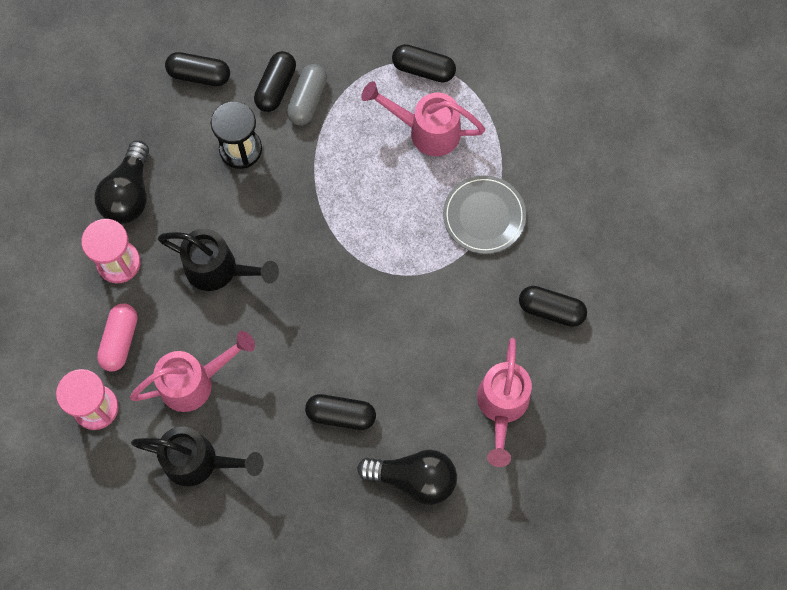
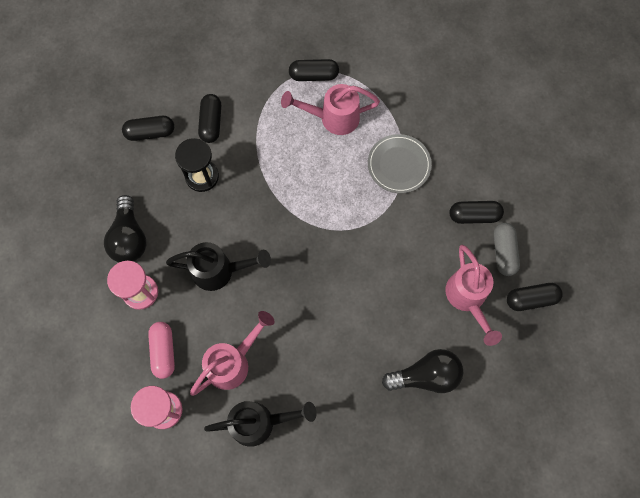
camera: 20 degrees left, 0 degrees up
(307, 100) = (238, 124): grey capsule -> grey capsule (503, 252)
(341, 415) = (353, 347): black capsule -> black capsule (531, 299)

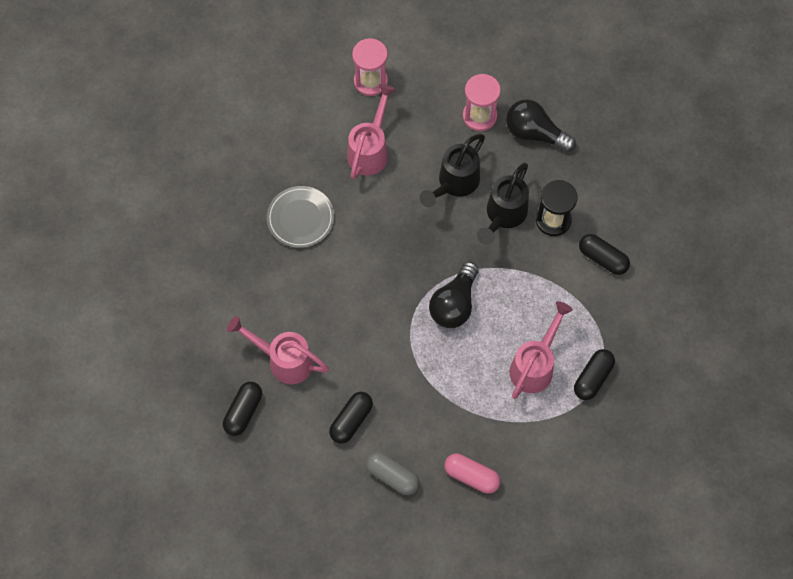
camera: 125 degrees right, 5 degrees down
(150, 133) = (627, 203): black capsule -> none
(164, 351) = (417, 106): pink capsule -> pink capsule (471, 476)
(233, 362) = (370, 150): pink watering can -> pink watering can turned 150 degrees counterclockwise
(260, 422) = (309, 140): black watering can -> black watering can (503, 216)
(399, 165) = (446, 391): grey plate -> grey plate (300, 218)
(426, 375) = (249, 282): black light bulb -> black light bulb (454, 304)
(503, 252) = (300, 421): grey capsule -> grey capsule (392, 476)

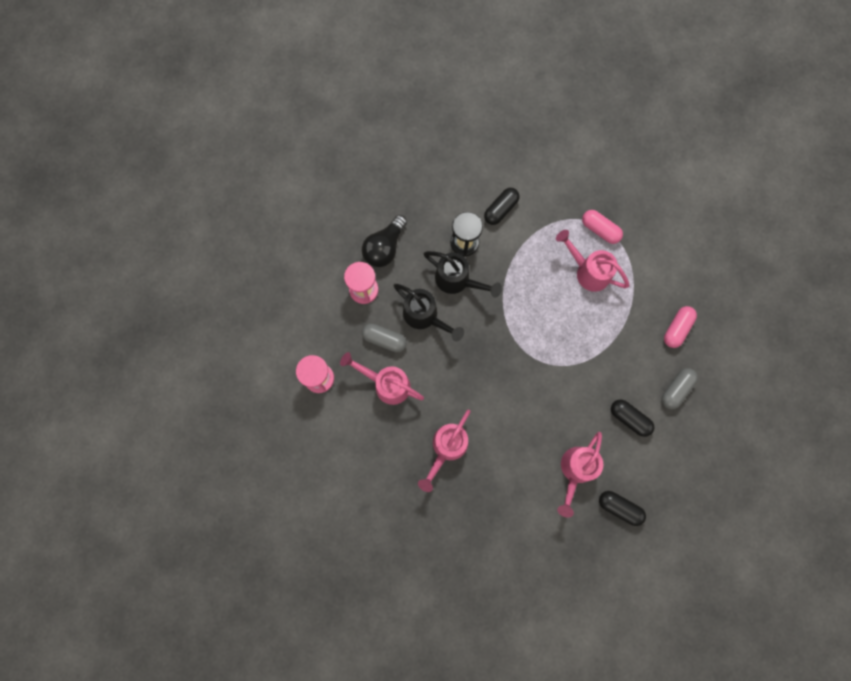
camera: 85 degrees left, 10 degrees up
(300, 218) = (446, 448): grey plate -> pink watering can
(422, 143) = (384, 339): none -> grey capsule
(454, 304) = (533, 327): black light bulb -> none
(592, 378) = (600, 230): black capsule -> pink capsule

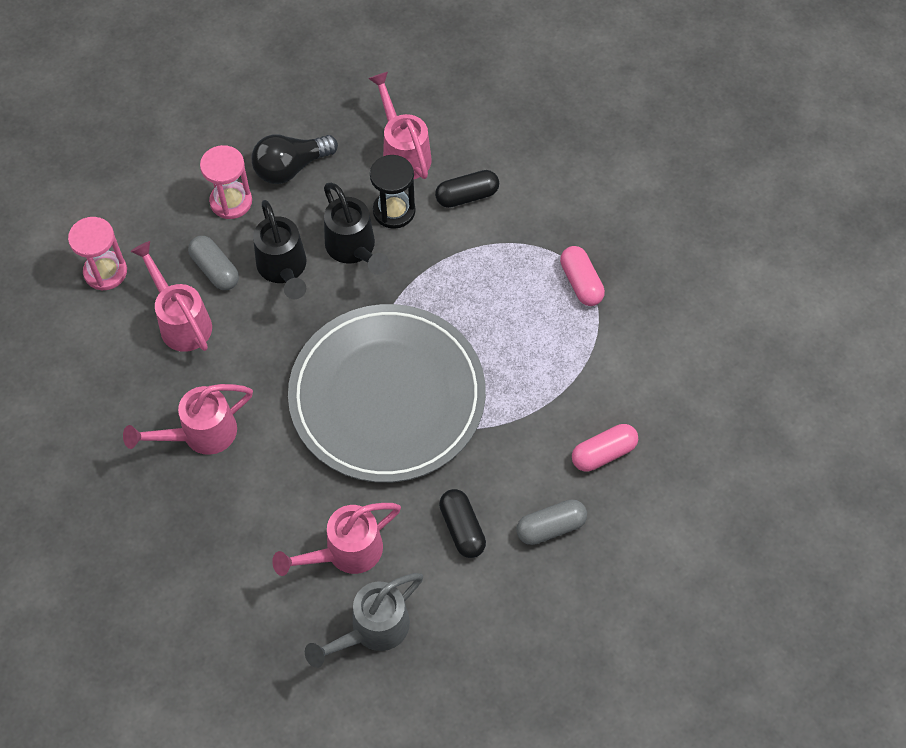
camera: 30 degrees right, 15 degrees down
(537, 363) = (387, 396): none -> grey plate
(587, 271) = (530, 322): pink watering can -> pink watering can (403, 152)
(619, 508) = (371, 630): black capsule -> grey watering can

